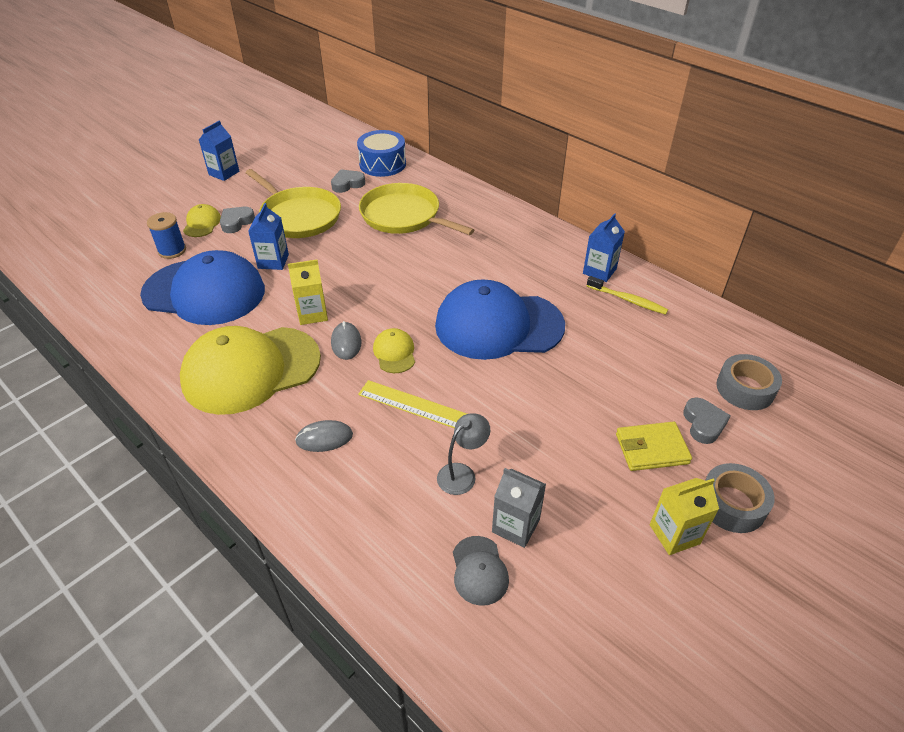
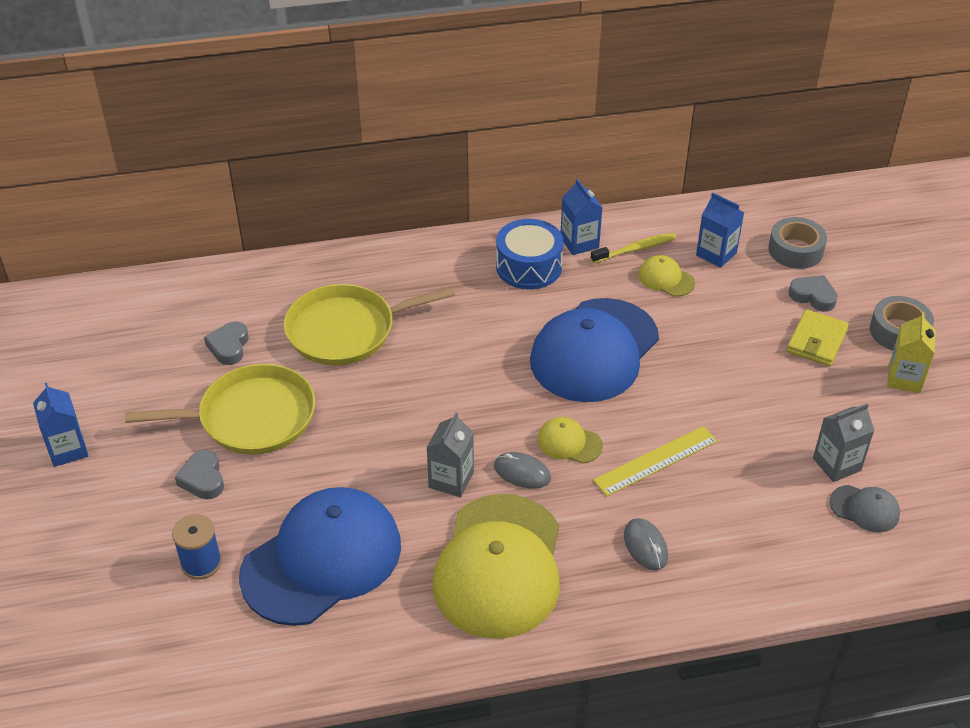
camera: 55 degrees left, 0 degrees up
(202, 223) = (169, 513): yellow cap -> yellow cap (666, 279)
(273, 261) = (322, 475): blue carton -> blue carton (716, 254)
(312, 314) = (451, 480): yellow carton -> grey carton
(324, 438) = (645, 546): grey mouse -> grey mouse turned 45 degrees counterclockwise
(382, 164) = (219, 298): blue drum -> blue drum (528, 267)
(462, 473) = (759, 469): grey lamp -> none

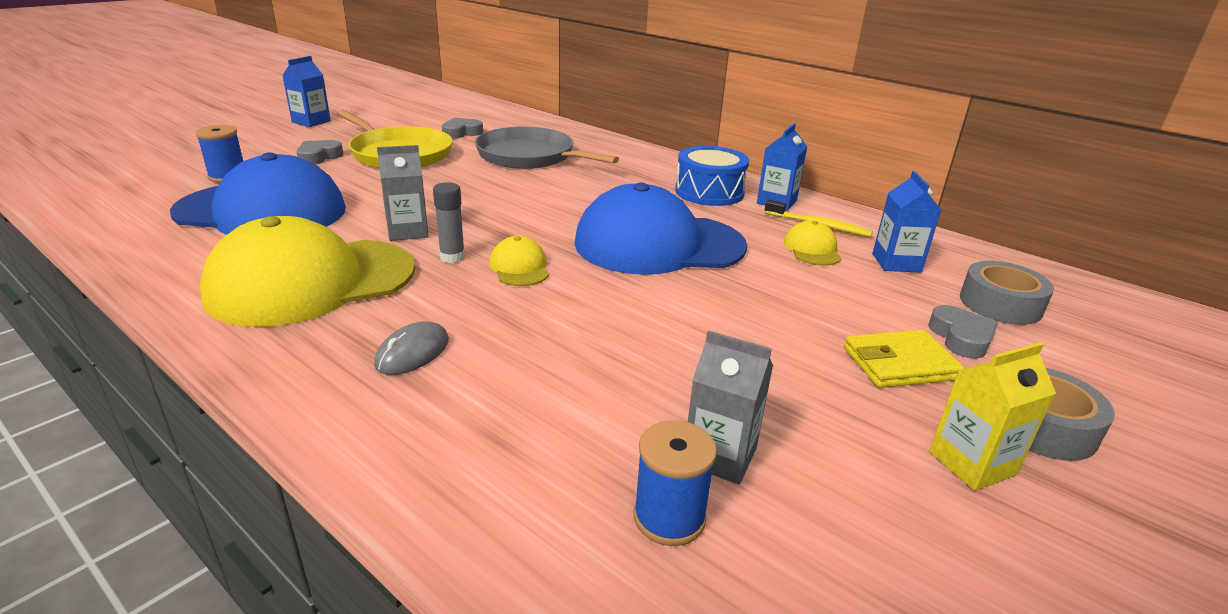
camera: 50 degrees right, 15 degrees down
(346, 330) = (530, 156): yellow pan -> grey pan
(522, 472) = (452, 257): grey mouse -> grey glue stick
(656, 461) = (553, 319): yellow ruler -> none
(865, 509) = (669, 518): grey cap -> blue spool

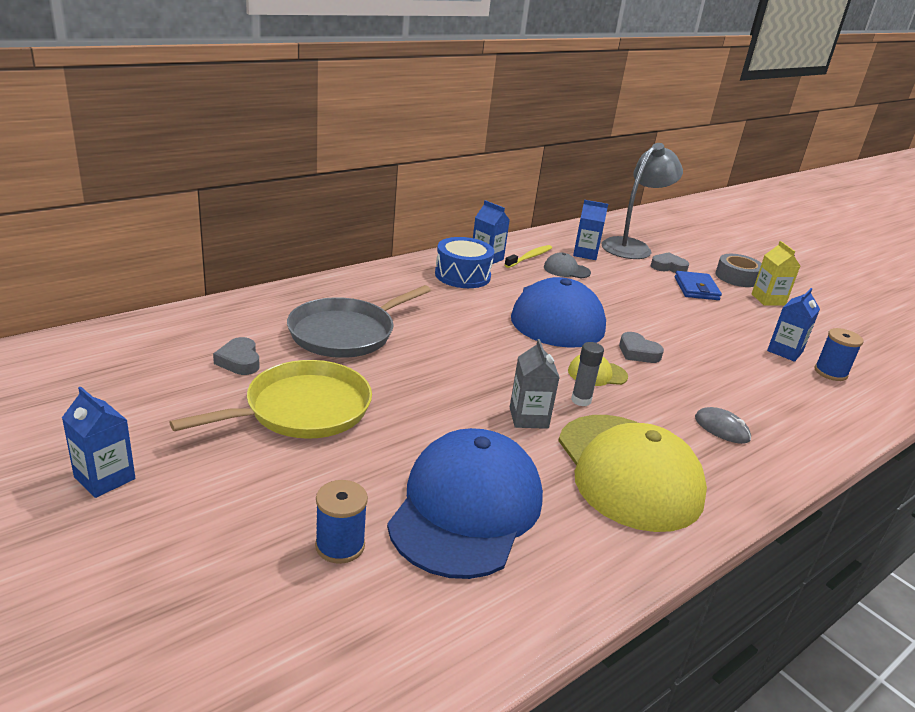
camera: 80 degrees left, 0 degrees up
(319, 157) = (287, 469): grey heart -> grey heart (638, 352)
(720, 456) = (785, 351): grey carton -> blue carton
(812, 249) = (566, 270): yellow cap -> grey cap
(899, 364) = (696, 289): yellow wallet -> blue wallet
(1000, 304) = (632, 246): grey tape -> grey lamp

